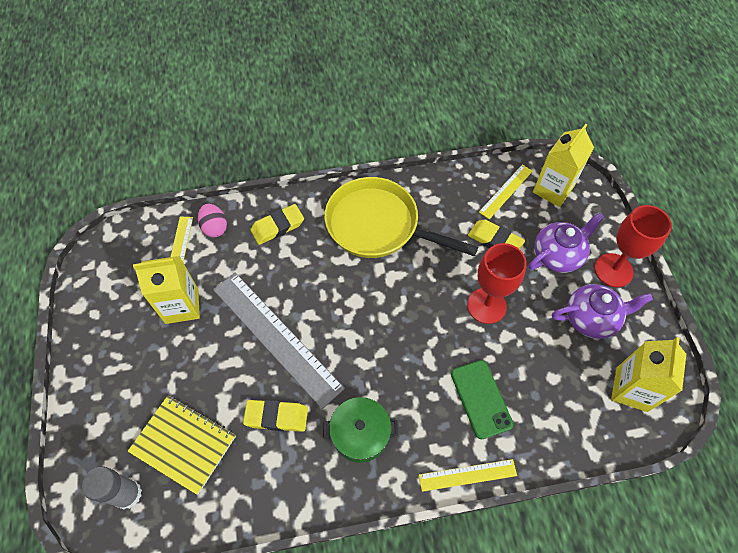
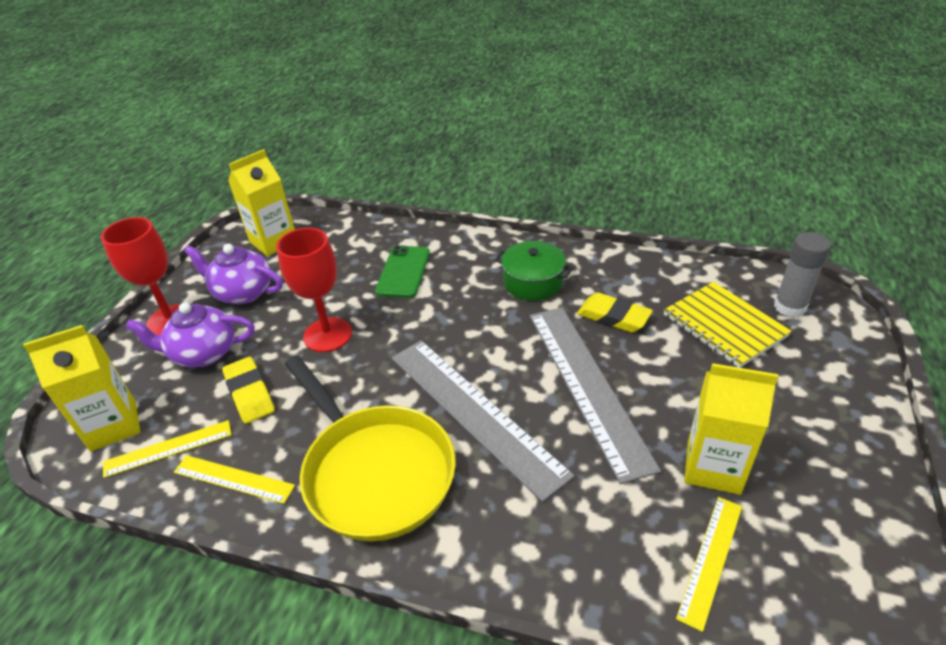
camera: 150 degrees left, 20 degrees down
(215, 227) = (636, 578): pink egg -> none
(277, 227) = (526, 533): yellow eraser -> none
(342, 285) = (474, 412): none -> grey ruler
(467, 475) = (456, 235): yellow ruler -> yellow ruler (233, 479)

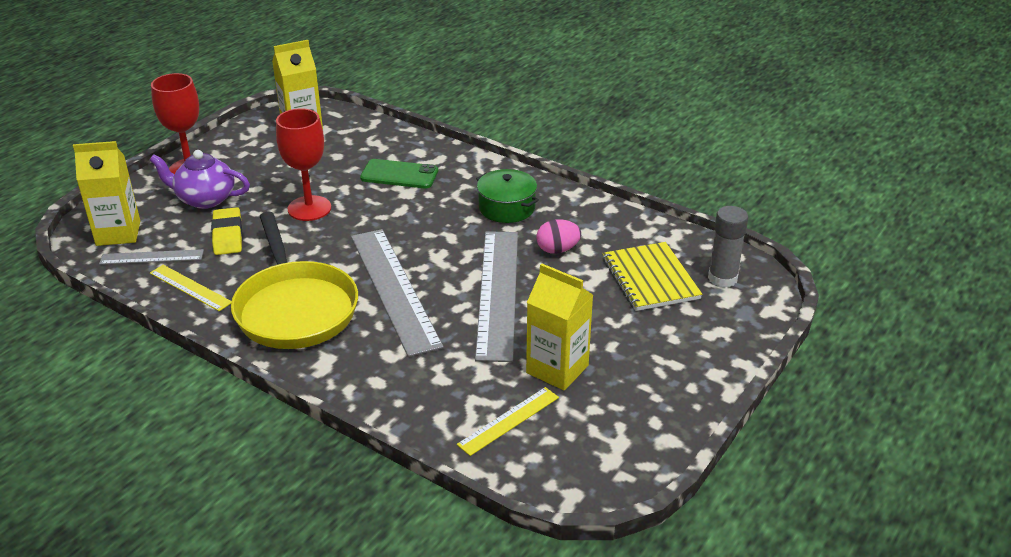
camera: 15 degrees right, 5 degrees down
(168, 448) = (152, 257): yellow ruler -> grey ruler
(243, 292) = (257, 161): purple teapot -> none
(403, 272) = (399, 175): green phone -> green phone turned 75 degrees clockwise
(613, 317) = (557, 250): yellow eraser -> pink egg

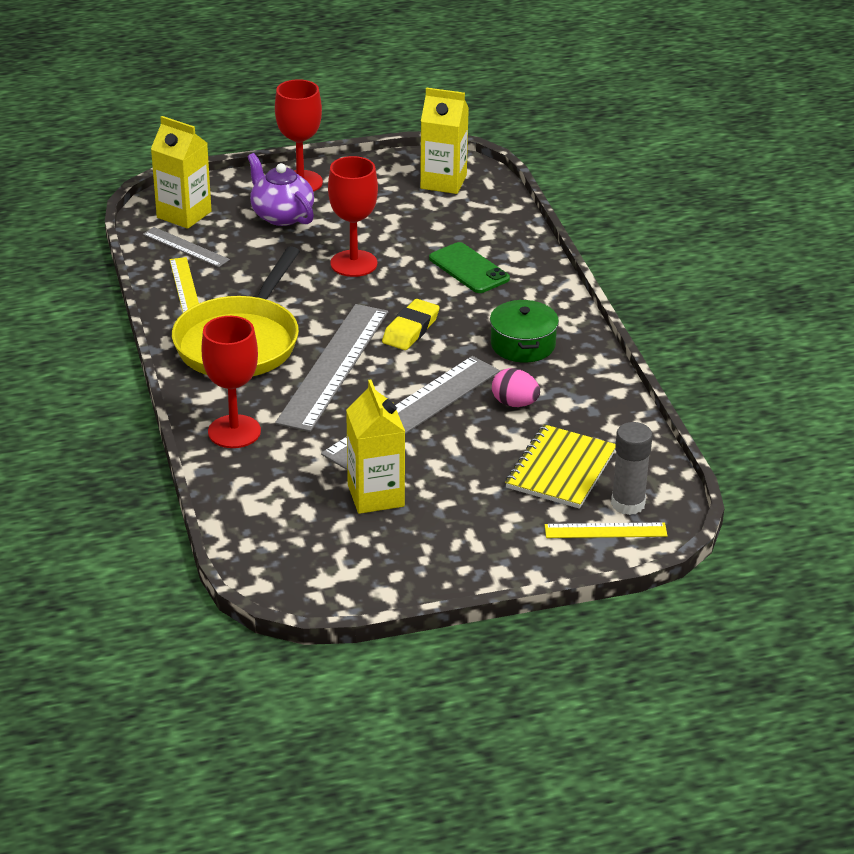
camera: 40 degrees right, 0 degrees up
(228, 235) = (262, 256): yellow eraser -> yellow eraser (411, 329)
(383, 381) = (234, 432): none -> red goblet
(509, 421) = (287, 510): yellow ruler -> yellow ruler (605, 531)

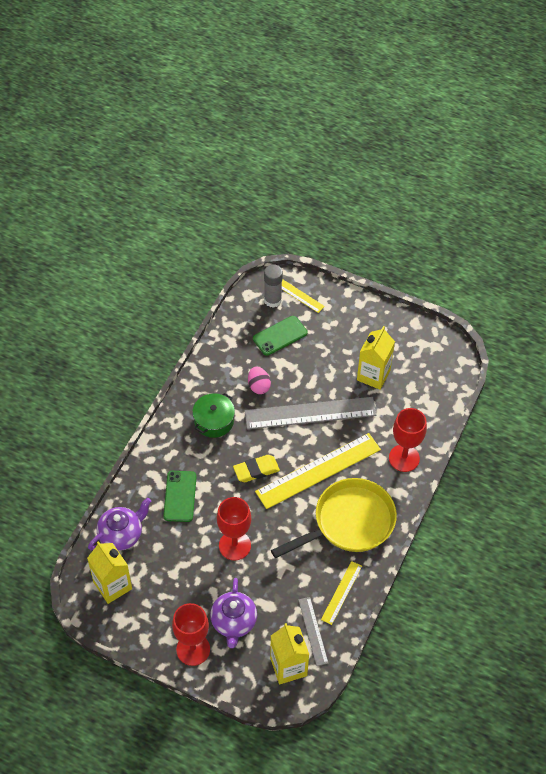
camera: 140 degrees left, 20 degrees up
(333, 366) = (318, 470): grey ruler -> yellow ruler
(488, 215) = (121, 534): none -> purple teapot
(561, 469) = (280, 336): yellow notebook -> green phone

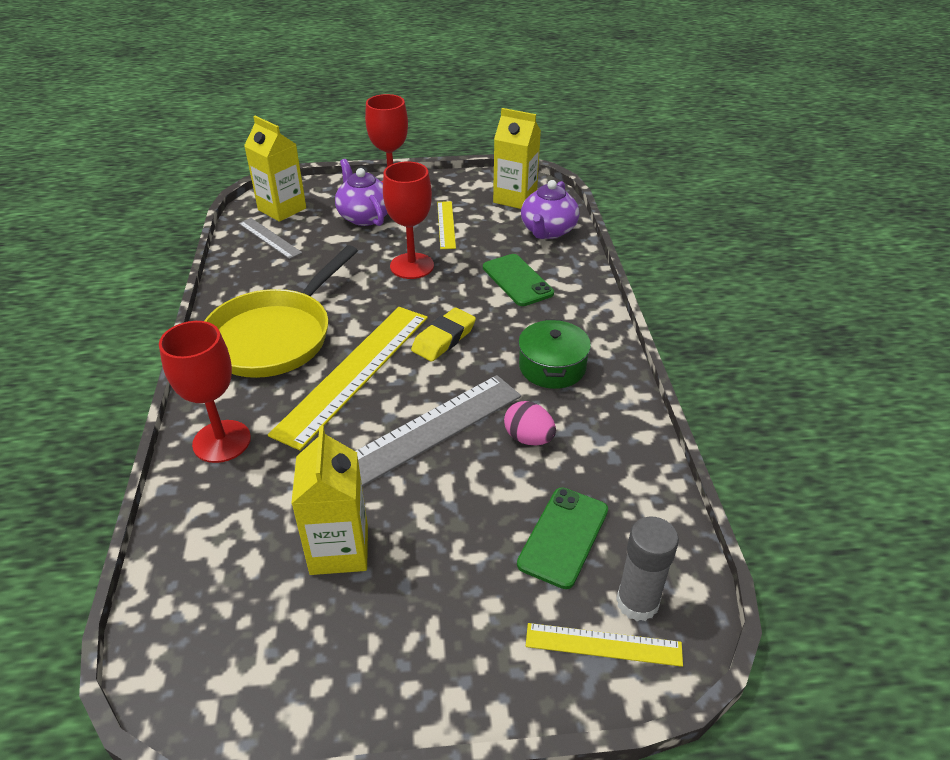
camera: 150 degrees right, 15 degrees down
(341, 592) = (251, 274): yellow ruler -> yellow ruler (446, 224)

